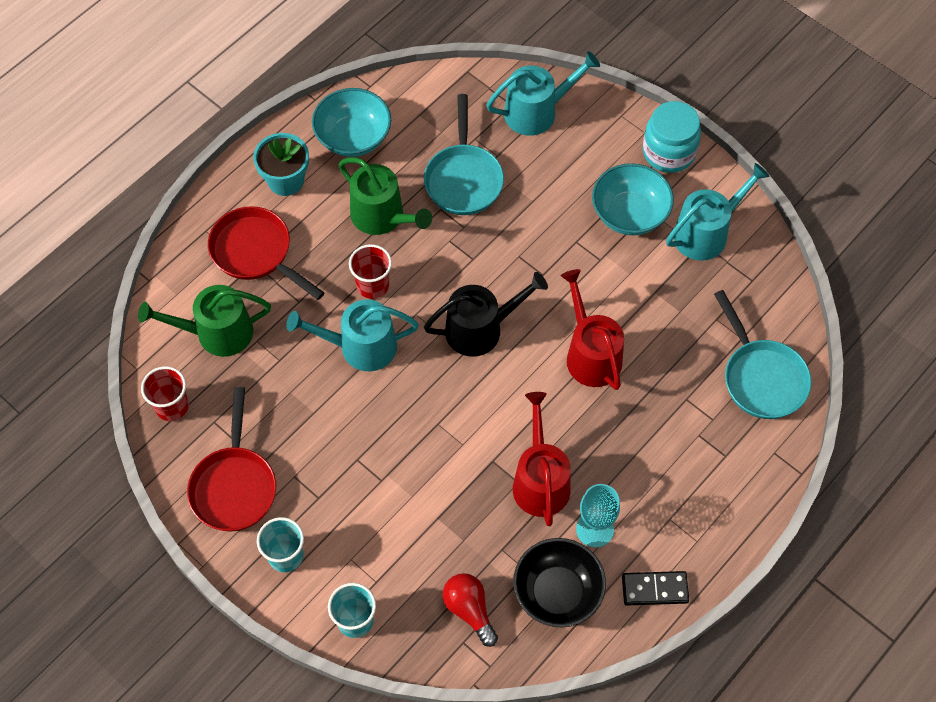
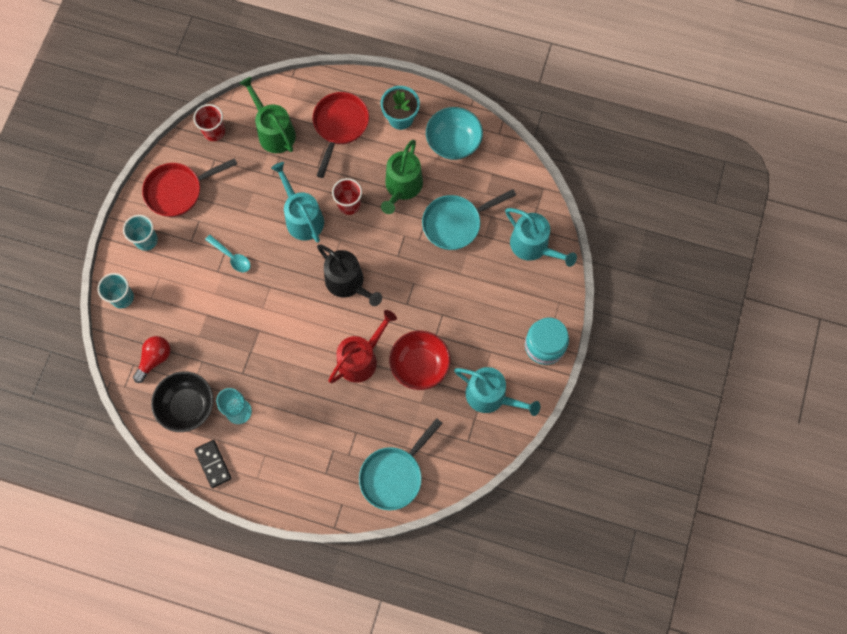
camera: 65 degrees right, 10 degrees up
(370, 454) = (231, 257): none -> turquoise spoon
(540, 481) = (257, 364): red watering can -> none
(629, 214) = (481, 340): turquoise bowl -> none
(631, 292) = (419, 365): none -> red bowl

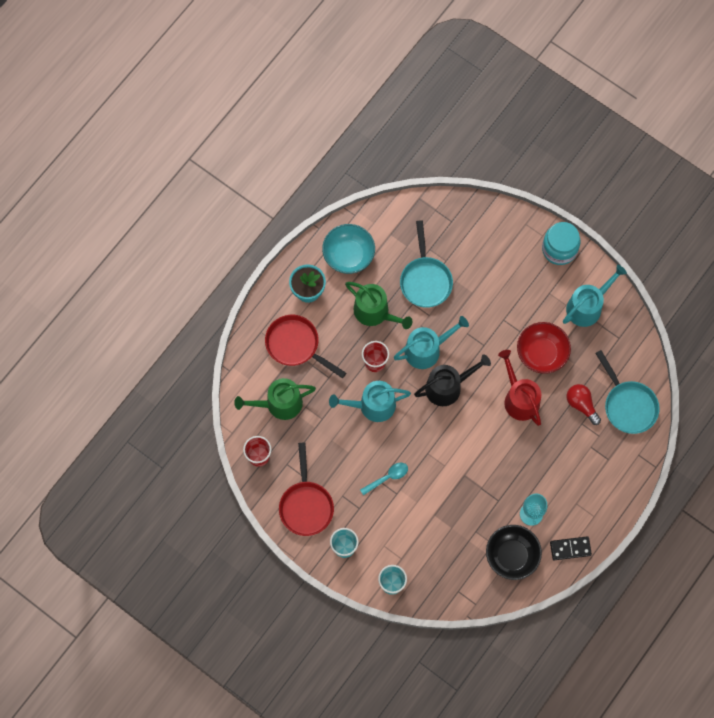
camera: 70 degrees left, 0 degrees up
(155, 359) = (460, 571): red light bulb -> red light bulb (581, 405)
(533, 246) = (469, 225): turquoise watering can -> turquoise watering can (426, 350)

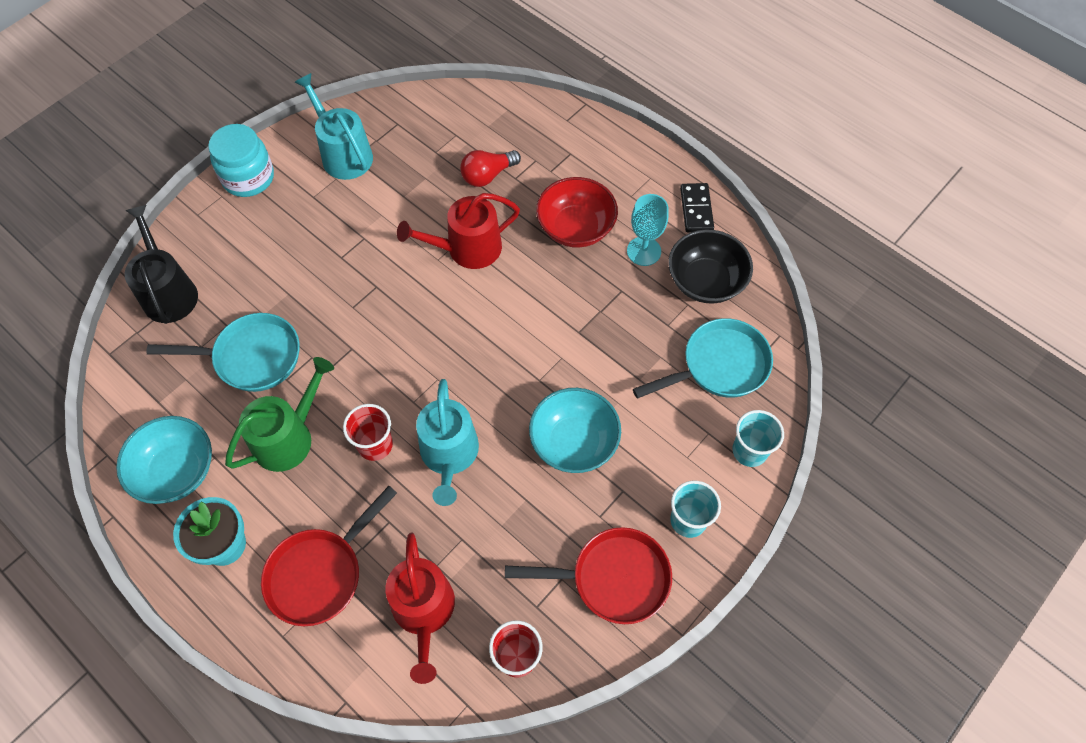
camera: 85 degrees left, 10 degrees down
(279, 404) = (424, 611): green watering can -> red watering can
(387, 477) = (574, 442): turquoise spoon -> turquoise bowl
(426, 350) = (368, 365): turquoise watering can -> none
(447, 387) = (434, 341): black watering can -> black watering can (169, 292)
(541, 353) = (402, 215): red bowl -> red bowl (576, 228)
(628, 405) = (495, 124): turquoise pan -> turquoise pan (719, 366)

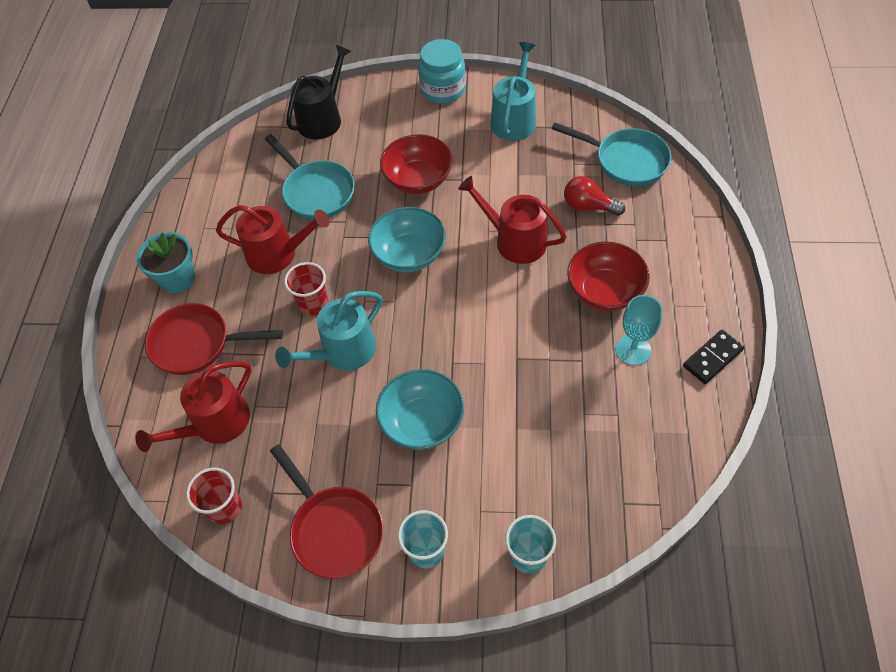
camera: 55 degrees right, 5 degrees down
(176, 471) = (207, 217): turquoise bowl -> turquoise bowl (409, 254)
(288, 437) = (277, 254): green watering can -> red watering can
(328, 269) = (418, 180): none -> red bowl
(705, 281) = (652, 412): black bowl -> none
(719, 366) = (584, 477): turquoise pan -> turquoise pan (626, 161)

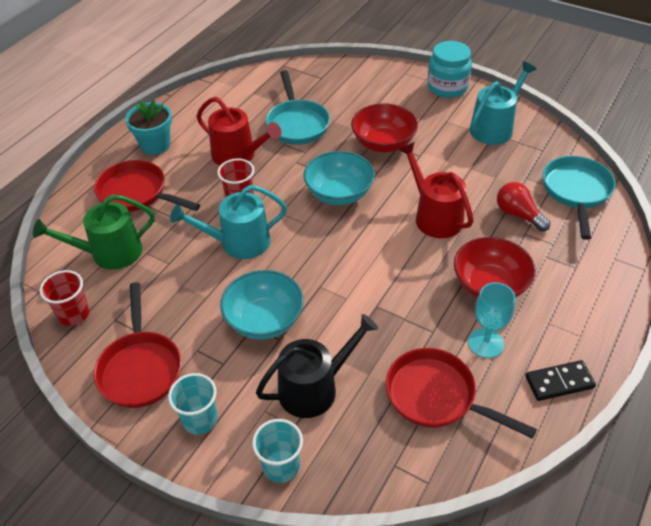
camera: 25 degrees right, 10 degrees down
(215, 424) = (110, 253): red watering can -> green watering can
(322, 118) = (337, 76): black watering can -> black watering can (314, 388)
(621, 421) = (436, 396): none -> red pan
(626, 161) = (576, 192): turquoise pan -> turquoise pan turned 135 degrees counterclockwise

